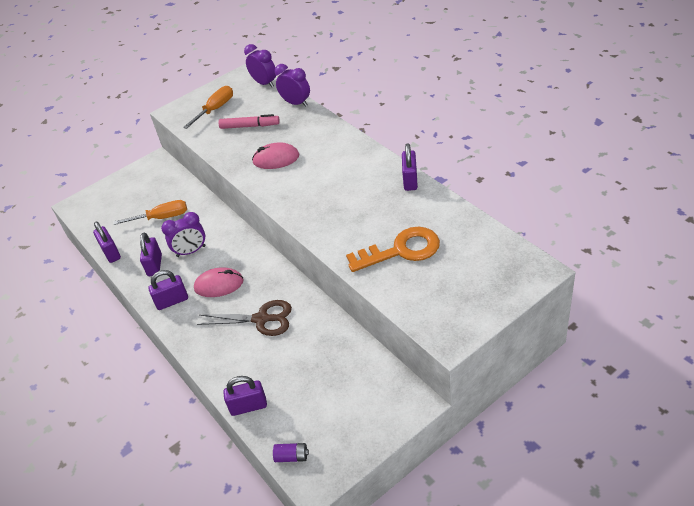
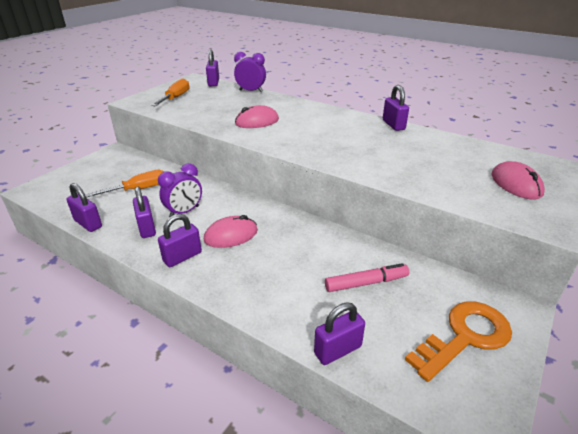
camera: 25 degrees left, 10 degrees down
(249, 126) = (216, 105): pink marker -> pink marker (365, 283)
(261, 319) = (297, 258): brown scissors -> none
(264, 83) = (213, 83): purple clock -> purple padlock
(292, 457) = (433, 400): purple battery -> none
(401, 250) = (432, 167): orange key -> orange key (465, 337)
(463, 284) = (516, 184): none -> pink mouse

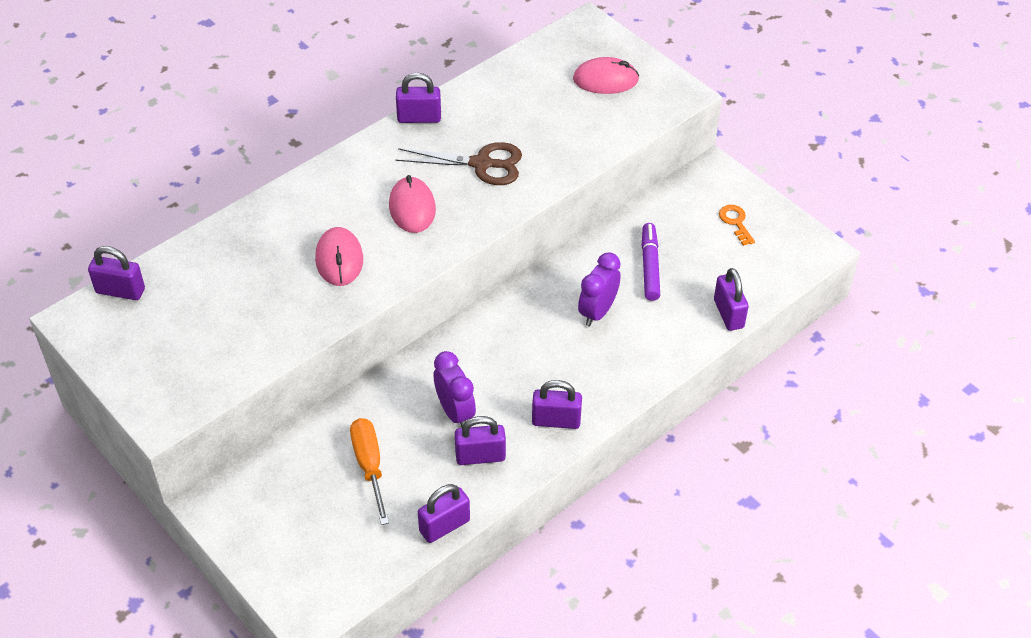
camera: 75 degrees left, 15 degrees up
(175, 98) = (177, 354): orange screwdriver -> none
(182, 257) = (556, 420): purple padlock -> purple padlock turned 60 degrees counterclockwise
(231, 235) = (528, 367): pink mouse -> pink mouse (412, 208)
(251, 91) = (197, 244): purple clock -> purple clock (597, 312)
(365, 283) = (650, 267): pink marker -> purple marker
(371, 149) = (481, 164): none -> brown scissors
(465, 337) = (735, 222): orange key -> orange key, size x0.48

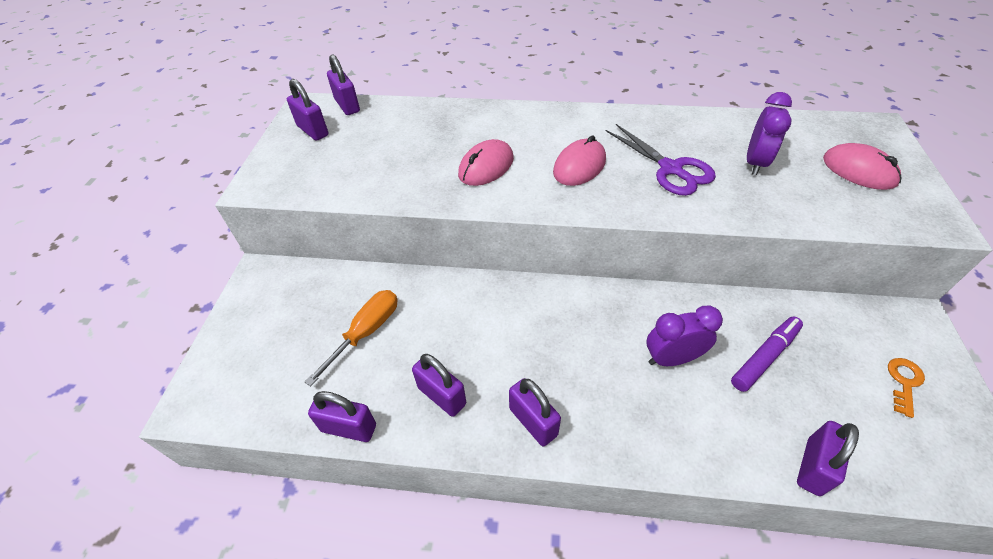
camera: 50 degrees right, 0 degrees up
(419, 118) = (657, 116): purple padlock -> purple padlock (313, 130)
(455, 412) = (467, 344): purple clock -> purple clock (755, 163)
(481, 164) = (670, 169): brown scissors -> purple scissors

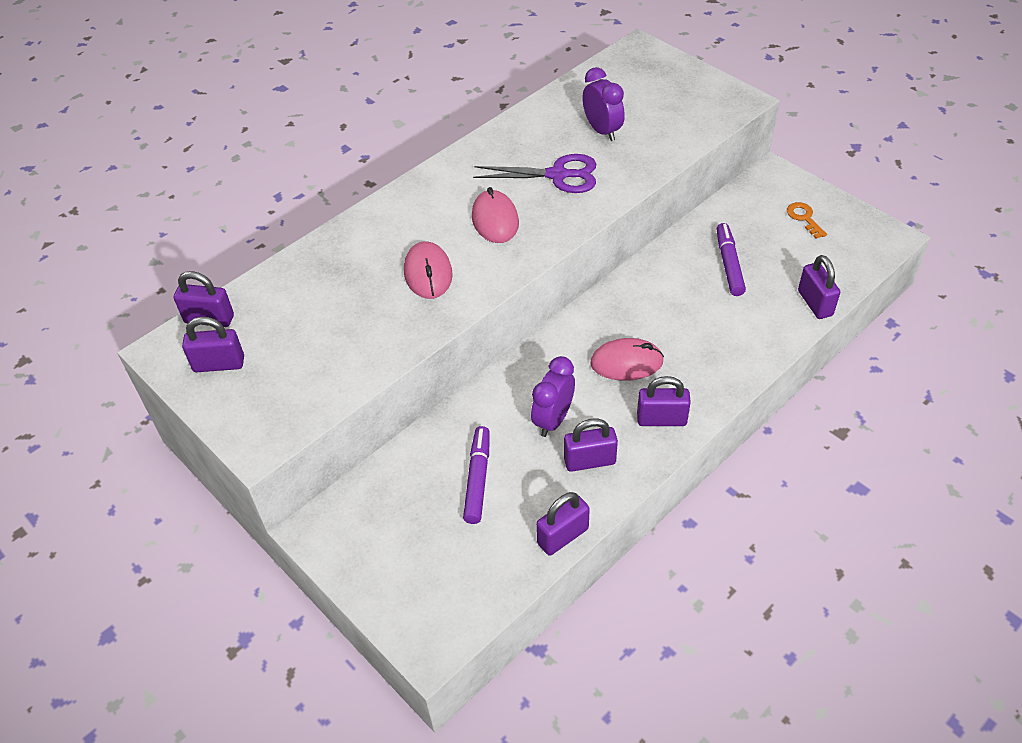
camera: 50 degrees left, 0 degrees up
(366, 332) = (477, 479): orange screwdriver -> purple marker
(672, 358) = (685, 310): purple clock -> purple clock (553, 420)
(858, 171) = (665, 93): pink mouse -> pink mouse (626, 363)

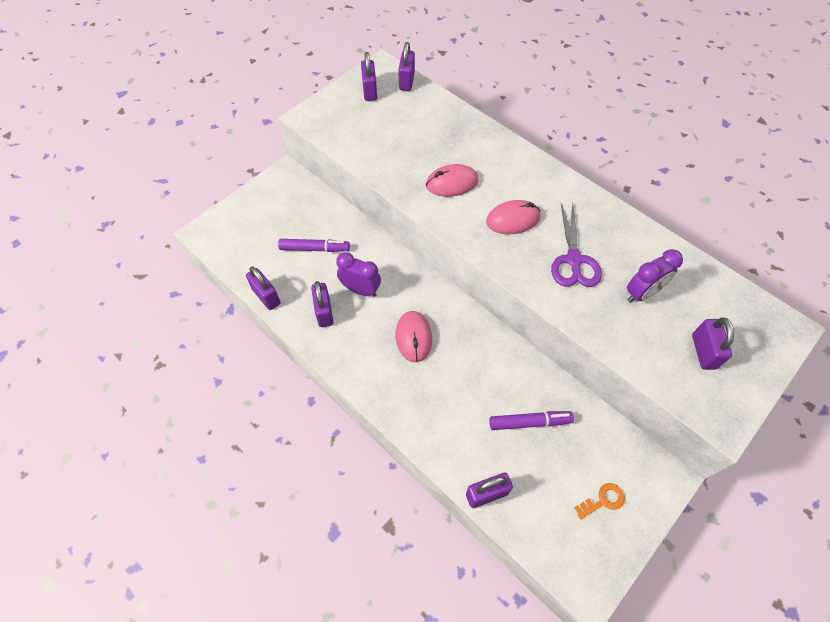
camera: 85 degrees right, 10 degrees up
(661, 419) = (358, 359): purple padlock -> purple padlock (703, 351)

